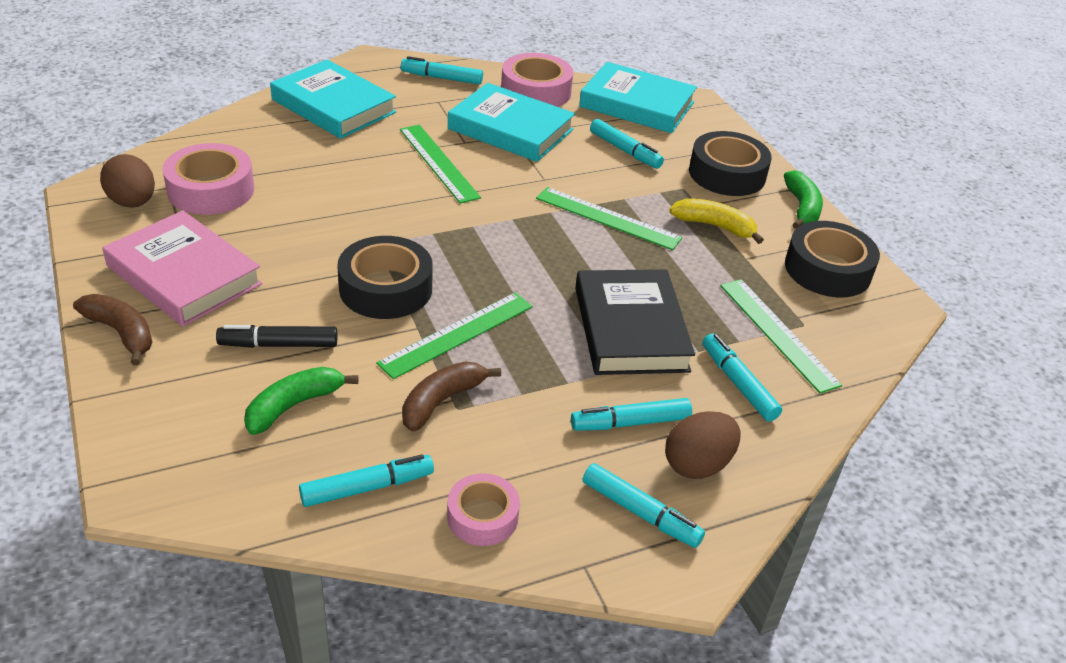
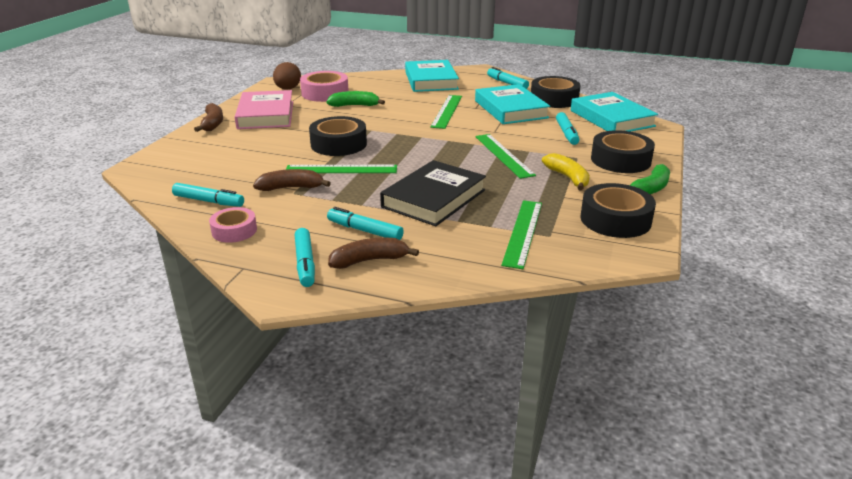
camera: 45 degrees right, 10 degrees down
(279, 344) = (261, 146): black marker -> none
(294, 405) = (231, 166): green banana -> green banana (355, 105)
(536, 91) = (554, 99): pink tape -> black tape
(697, 464) = (369, 260): brown egg -> brown banana
(738, 384) = (455, 242): turquoise marker -> none

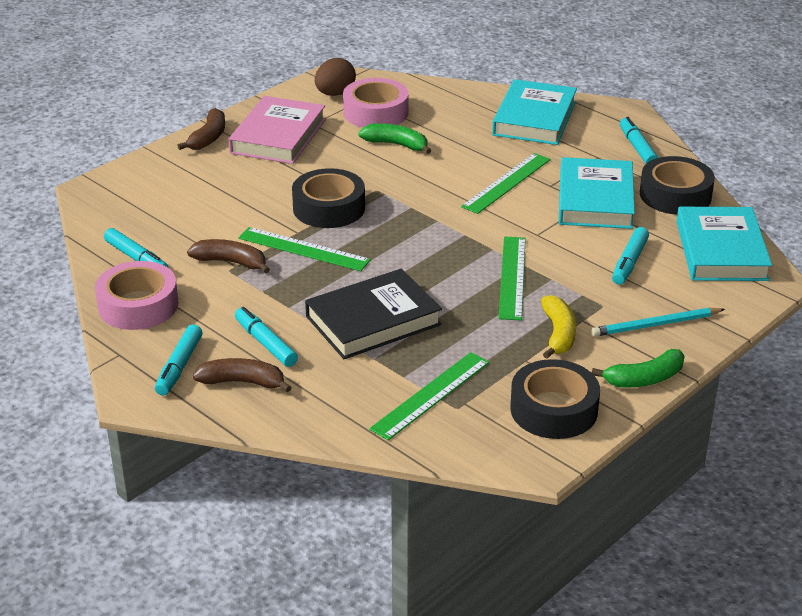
camera: 25 degrees right, 5 degrees up
(234, 231) = (138, 305): pink tape -> pink tape, size x1.61
(620, 160) = (655, 325): black tape -> turquoise pencil

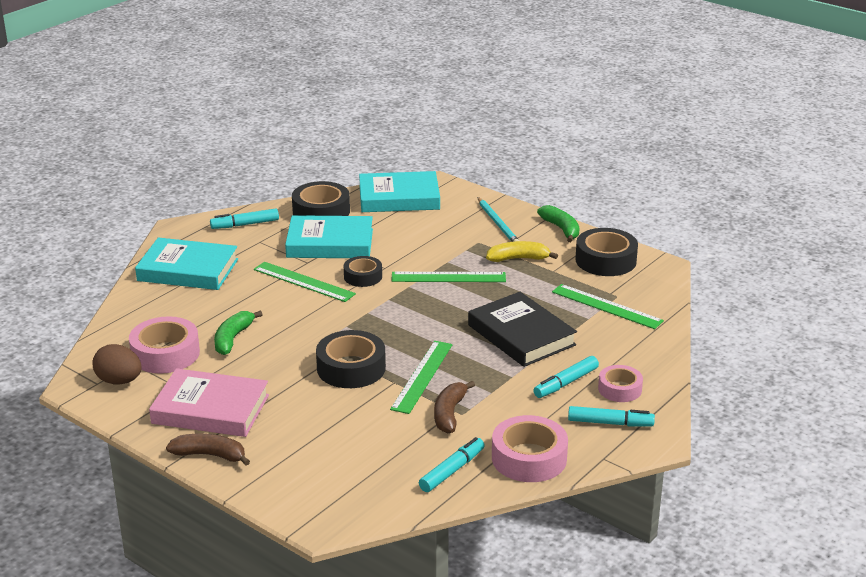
camera: 95 degrees left, 5 degrees down
(243, 382) = (619, 389): brown banana -> pink tape
(516, 219) = (363, 276): none -> black tape
(629, 262) = (419, 231): turquoise marker -> none

